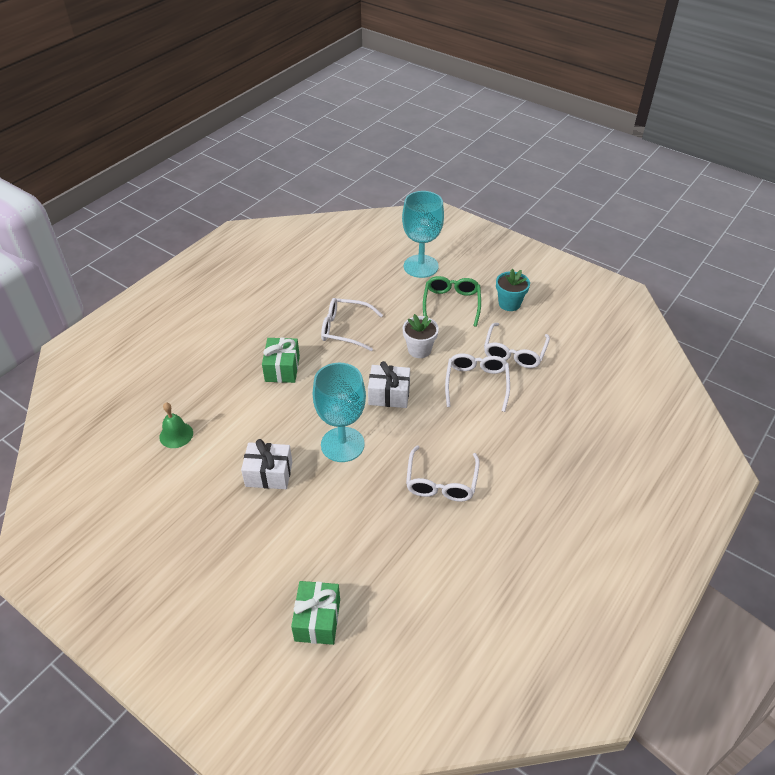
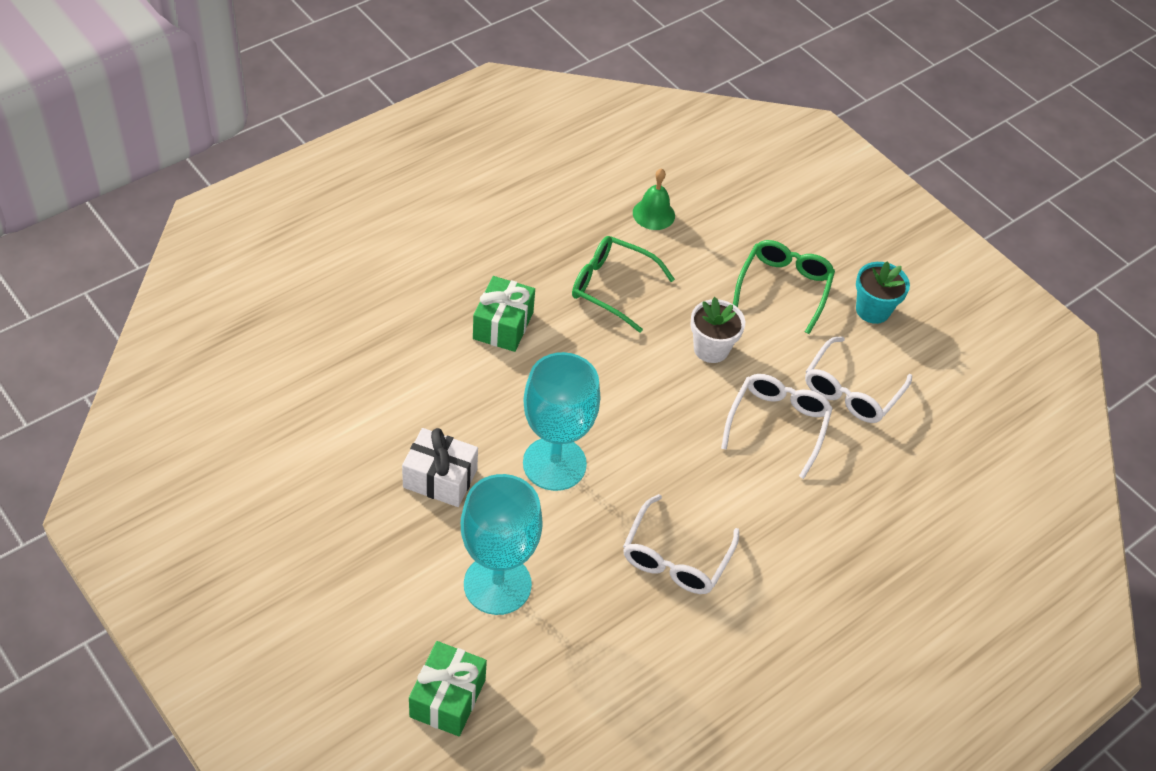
camera: 10 degrees right, 5 degrees up
(176, 435) = (329, 386): green bell -> green bell (653, 214)
(345, 329) = (612, 287): white glasses -> green glasses
(389, 395) = (644, 407): white gift -> none
(421, 266) = (758, 213): turquoise goblet -> turquoise goblet (497, 584)

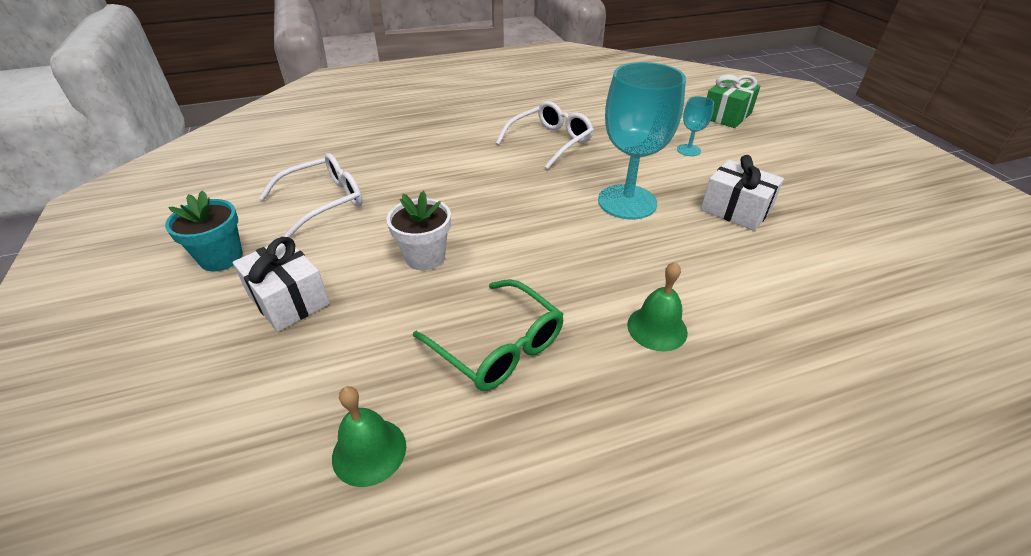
camera: 155 degrees left, 10 degrees down
(497, 584) = (688, 150): turquoise goblet -> turquoise goblet, size x0.46
(503, 325) = (657, 328): green gift -> green bell
(777, 425) = (413, 192): white glasses -> none
(784, 288) = (289, 300): green glasses -> white gift

